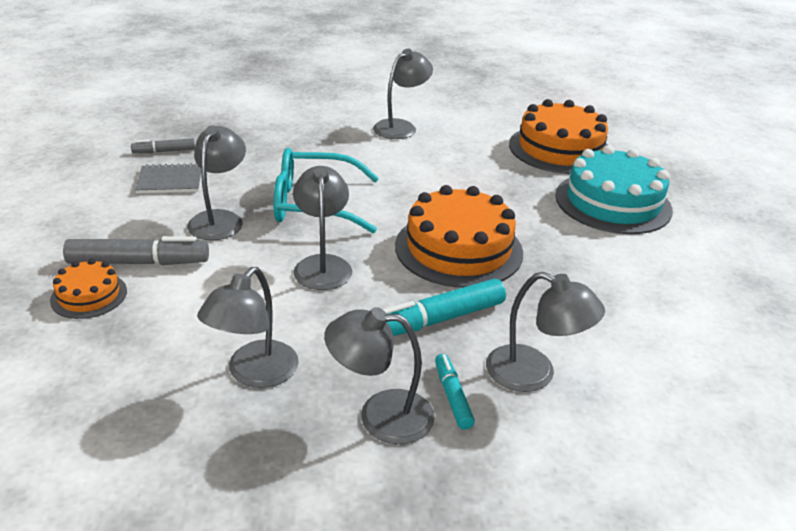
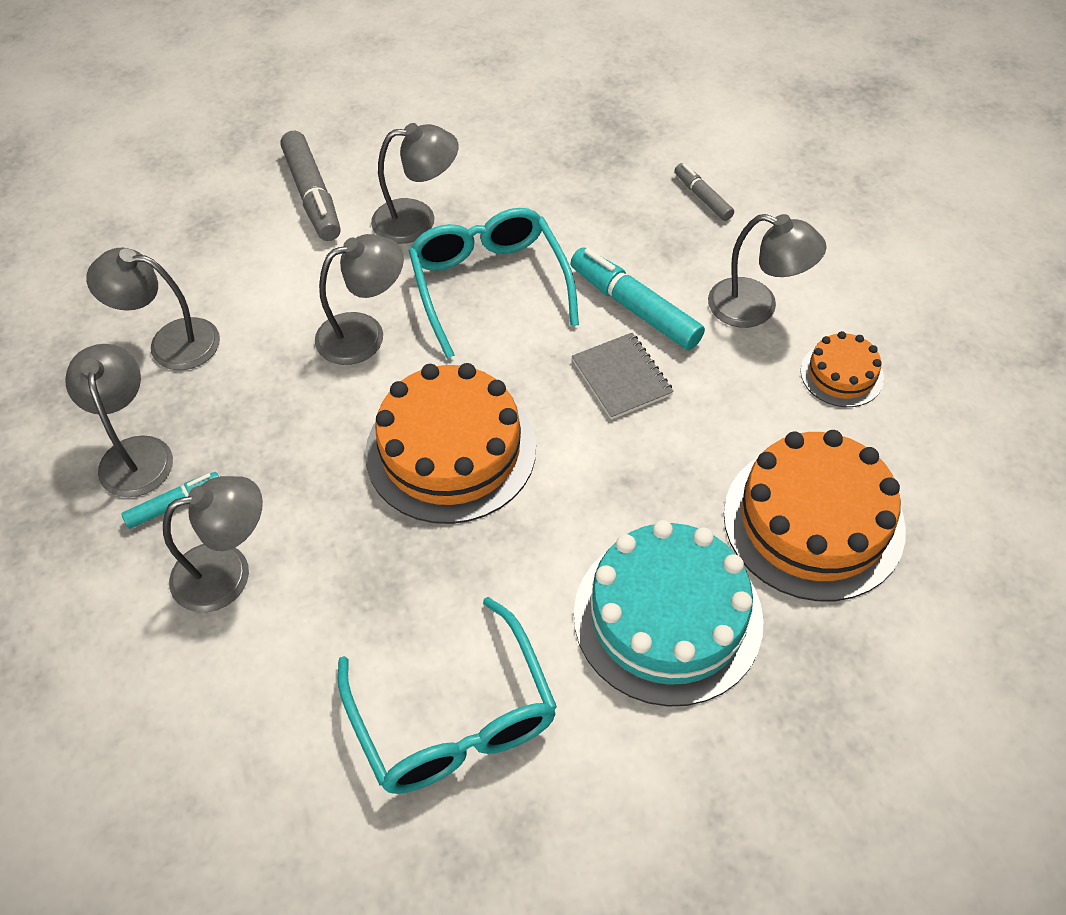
camera: 75 degrees right, 20 degrees up
(89, 295) = (249, 187): orange cake -> orange cake (841, 374)
(164, 151) = (541, 118): grey marker -> grey marker (702, 197)
(170, 181) = (477, 151): grey notebook -> grey notebook (621, 377)
(437, 320) = (297, 462): turquoise marker -> turquoise marker (634, 307)
(534, 374) = (228, 572): grey lamp -> grey lamp turned 120 degrees counterclockwise
(676, 289) = (453, 718): none -> turquoise glasses

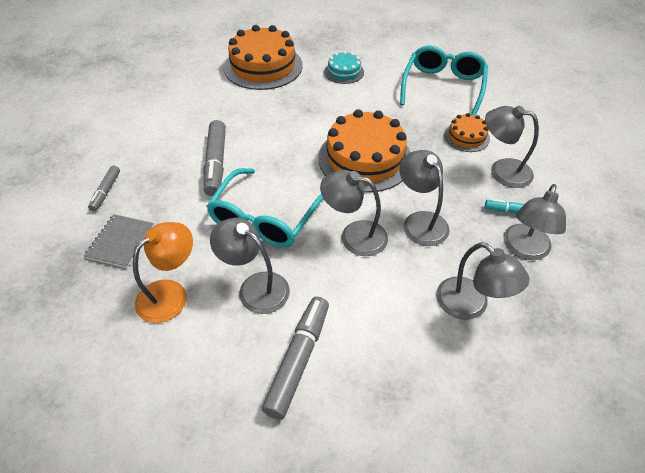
camera: 140 degrees left, 5 degrees down
(491, 166) = (171, 294): none -> orange lamp
(621, 377) = (261, 141): grey notebook -> grey notebook (121, 242)
(634, 307) = (216, 163): turquoise marker -> grey marker
(667, 616) = (344, 72): turquoise cake -> turquoise cake, size x0.50
(756, 307) = (170, 131): grey lamp -> grey lamp (420, 221)
(841, 374) = (183, 93): orange cake -> orange cake (466, 137)

